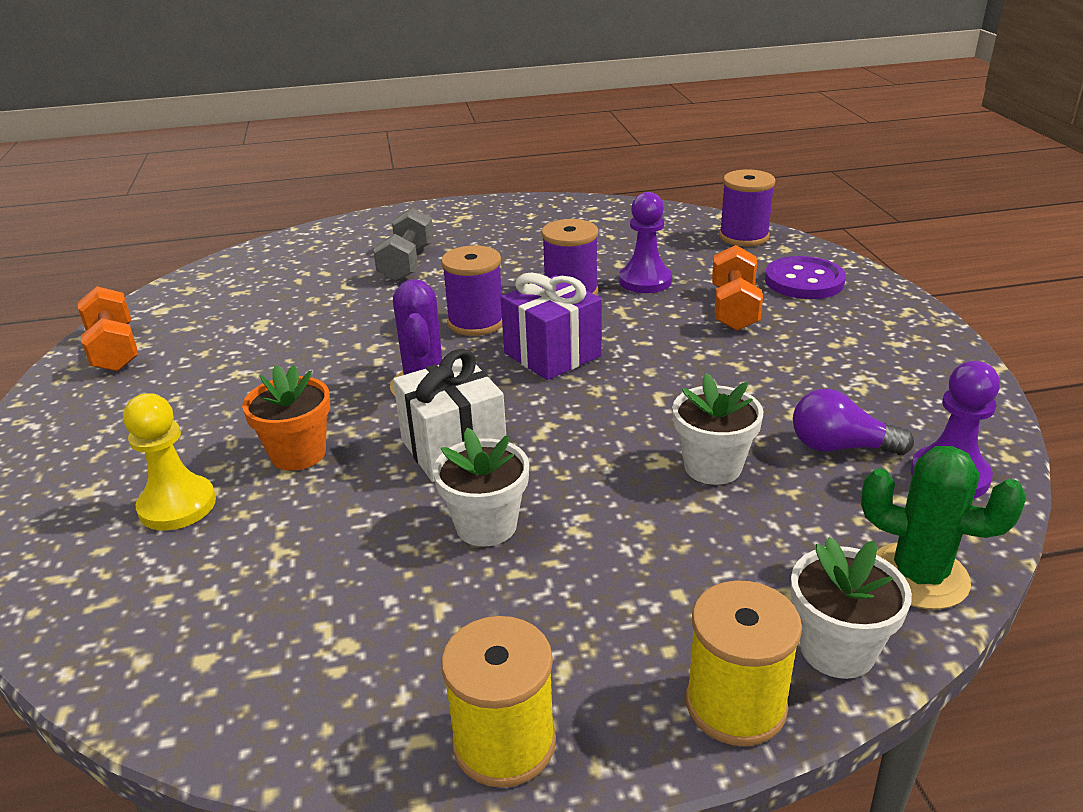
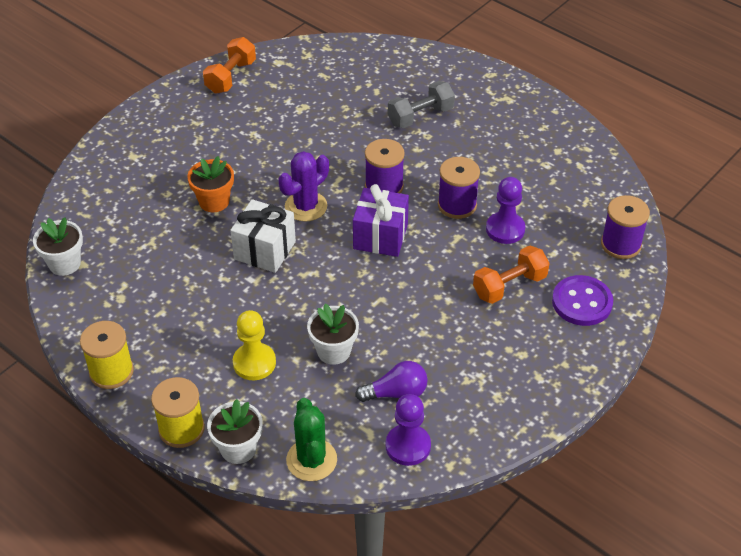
camera: 50 degrees right, 15 degrees up
(177, 505) = (149, 191): yellow pawn -> yellow pawn (254, 363)
(486, 525) = (221, 295): white flower pot -> white flower pot (64, 263)
(840, 447) = (396, 393): purple light bulb -> purple light bulb turned 105 degrees clockwise

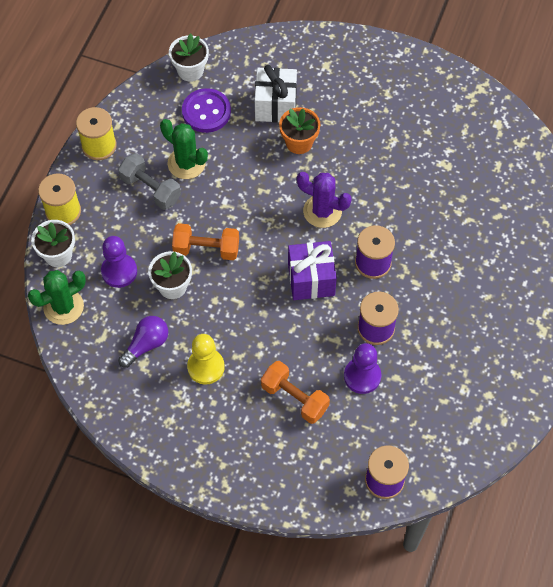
camera: 70 degrees right, 15 degrees up
(184, 298) = (186, 163): none -> green cactus
(231, 77) = (458, 95): orange dumbbell -> orange dumbbell (206, 249)
(254, 363) = (140, 235): yellow pawn -> yellow pawn (206, 367)
(265, 250) = (259, 199): white gift -> white gift (275, 105)
(396, 393) = (146, 345): purple light bulb -> purple light bulb turned 105 degrees counterclockwise
(408, 446) = (98, 369): purple pawn -> purple pawn (119, 271)
(420, 116) = (480, 263): grey dumbbell -> grey dumbbell (151, 189)
(582, 302) = (298, 462): purple button -> purple button (206, 112)

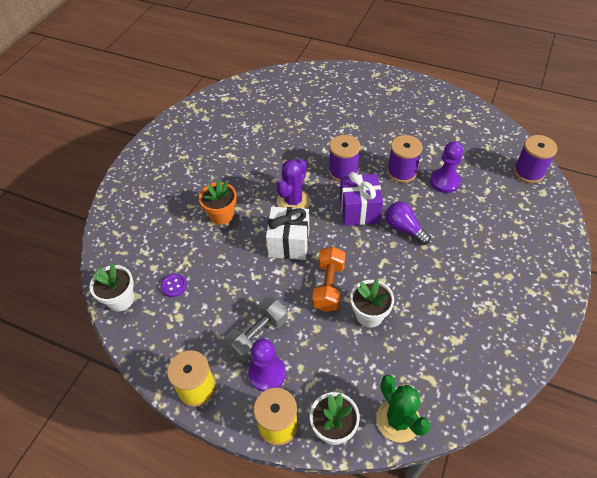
camera: 85 degrees left, 10 degrees down
(119, 271) = (354, 364): purple pawn -> purple pawn (267, 373)
(146, 345) = (434, 337): purple light bulb -> purple light bulb (404, 228)
(186, 163) = (231, 303): green cactus -> none
(206, 112) = (174, 286): purple button -> purple button, size x0.53
(206, 367) = (451, 287): yellow pawn -> none
(275, 105) = (179, 231): white gift -> white gift (289, 243)
(294, 398) = (471, 224): orange dumbbell -> none

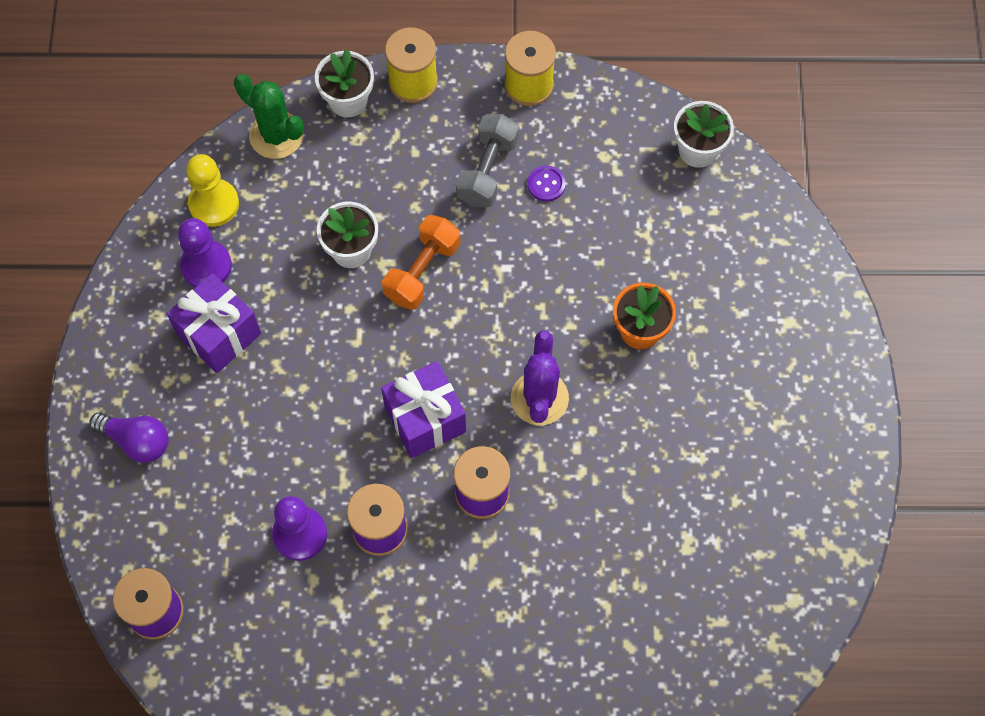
camera: 155 degrees right, 15 degrees up
(174, 286) = (639, 194): purple button -> purple button (546, 184)
(267, 373) = (452, 130): purple pawn -> purple pawn (206, 266)
(289, 243) = (510, 318): white gift -> none
(329, 286) = (422, 271): orange dumbbell -> orange dumbbell turned 45 degrees clockwise
(404, 228) = (343, 410): purple light bulb -> purple light bulb (137, 441)
(458, 382) = (214, 204): none -> yellow pawn
(471, 292) = (219, 334): none -> purple gift

